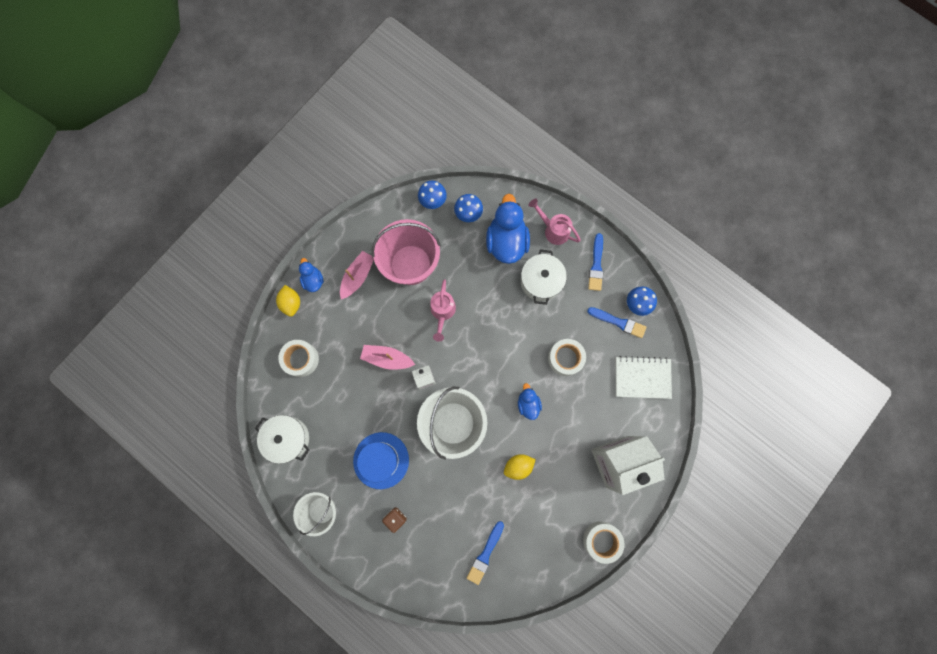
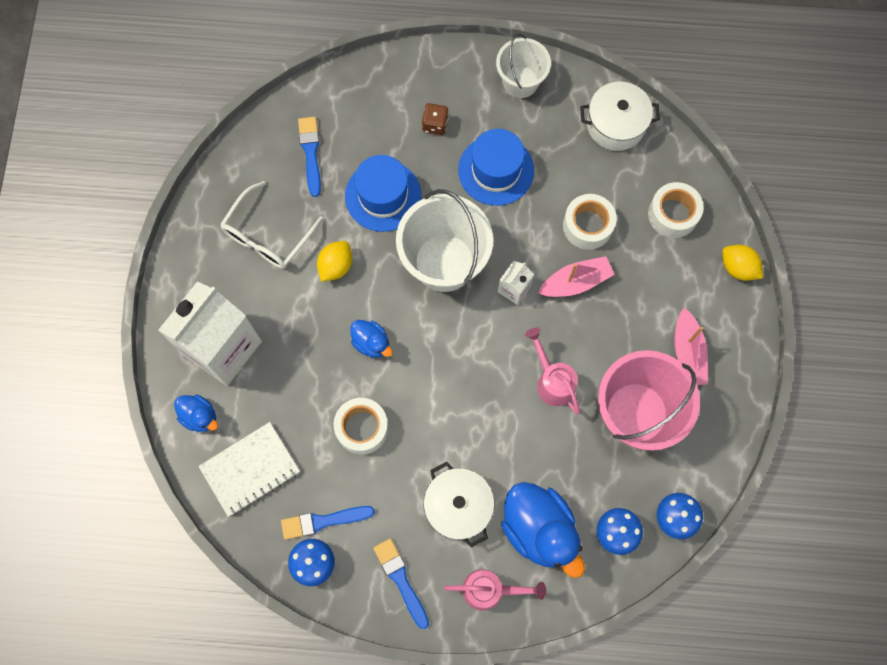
camera: 145 degrees right, 5 degrees down
(313, 280) = (736, 312): blue duck -> blue duck (200, 416)
(460, 492) = (383, 196): none -> blue hat
(546, 516) = (268, 234): none -> white glasses
(601, 540) = (188, 250): white tape -> white tape (587, 226)

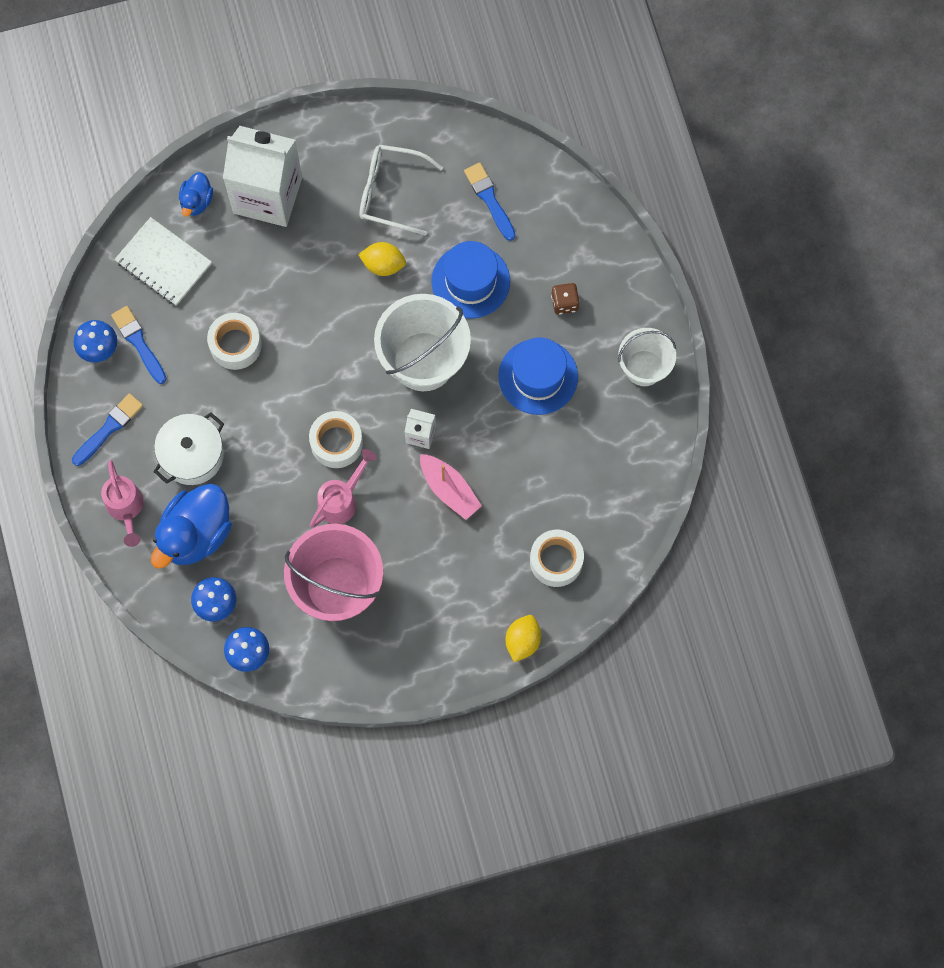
camera: 70 degrees right, 0 degrees up
(311, 153) = (489, 199): blue brush -> blue brush turned 90 degrees counterclockwise
(371, 343) = (319, 324): blue duck -> none
(587, 226) = (512, 482): white tape -> white tape (336, 443)
(615, 124) = (633, 475): white pot -> none
(687, 353) = (415, 618): pink boat -> none

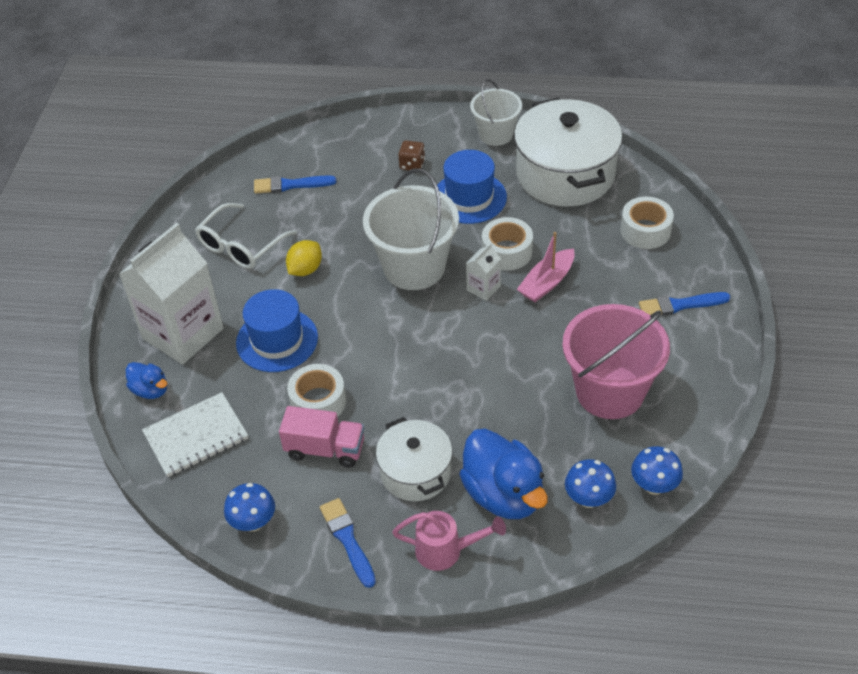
camera: 65 degrees left, 25 degrees down
(138, 342) = (268, 483): blue brush -> blue brush (680, 305)
(189, 372) = (325, 449): none -> pink truck
(336, 443) = (461, 351): white tape -> white tape (507, 252)
(341, 500) = (521, 363): pink watering can -> none
(449, 490) = (547, 283): pink boat -> pink boat turned 150 degrees clockwise
(470, 281) = (357, 216): blue hat -> blue hat (277, 340)
(522, 641) = (714, 272): yellow lemon -> none
(609, 458) = (565, 174): none -> white pot

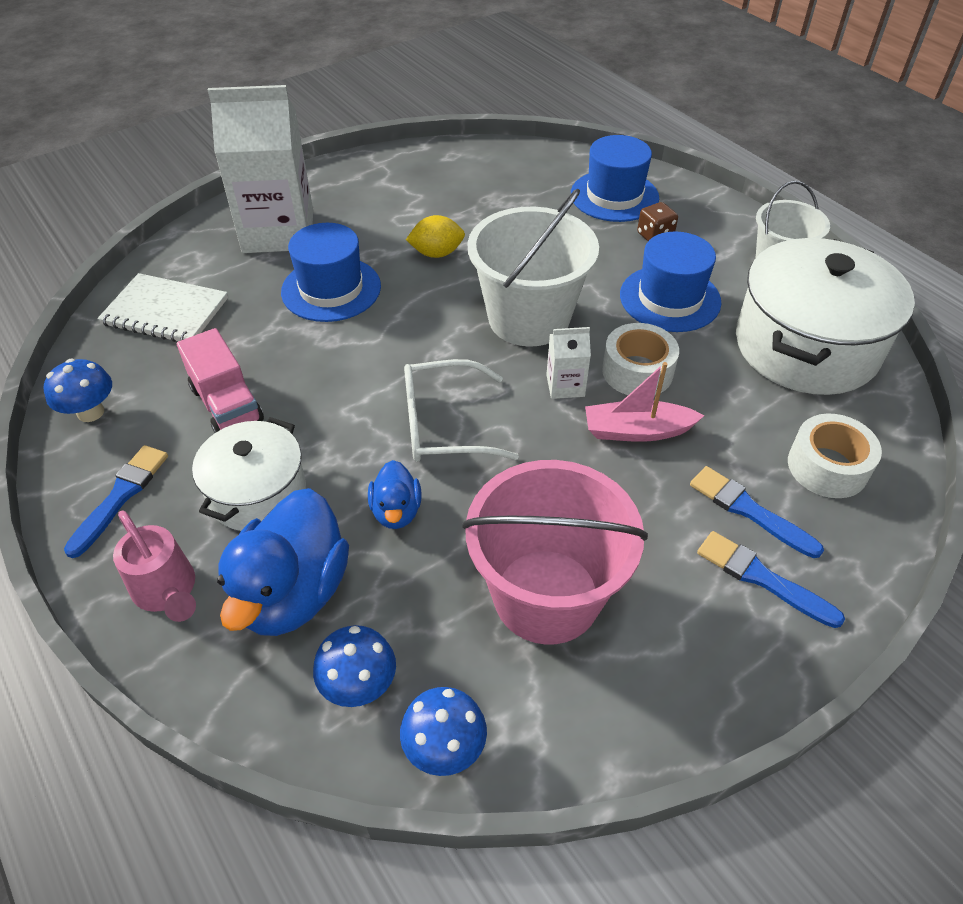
camera: 45 degrees right, 0 degrees up
(150, 390) = (194, 254): blue duck -> blue duck (396, 511)
(241, 245) = (418, 201): white glasses -> white glasses (445, 424)
(290, 185) = (524, 184): blue brush -> blue brush (749, 510)
(318, 401) = (283, 362): white tape -> none
(355, 154) = (614, 196): none -> blue hat

